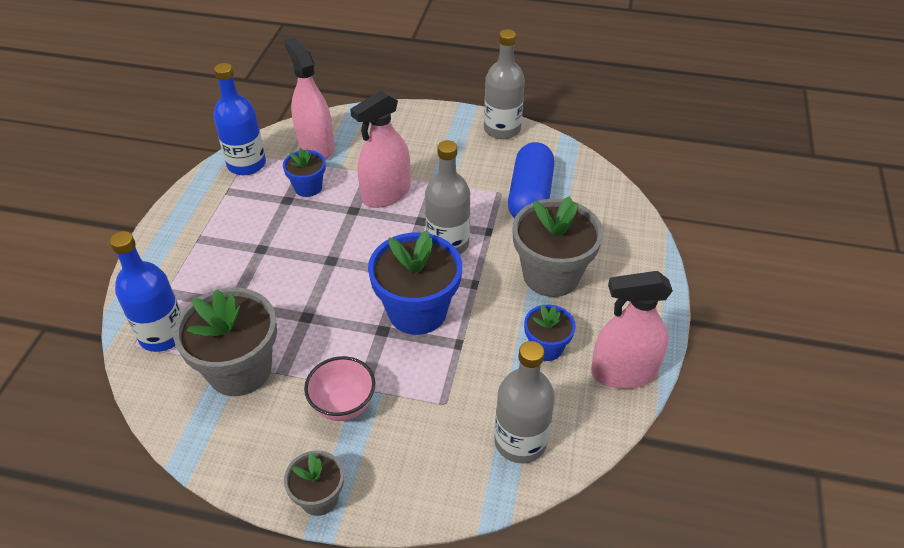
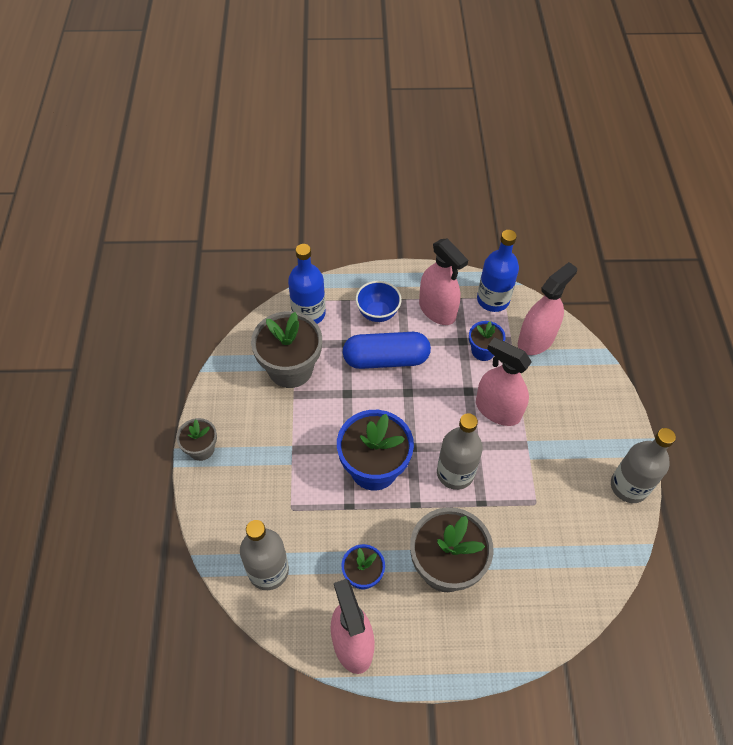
camera: 75 degrees right, 10 degrees up
(205, 265) = (377, 313): none -> blue bowl
(233, 211) = (437, 310): none -> pink spray bottle
(343, 405) = (275, 442): pink bowl -> none
(530, 196) = (541, 530): blue capsule -> blue capsule (386, 359)

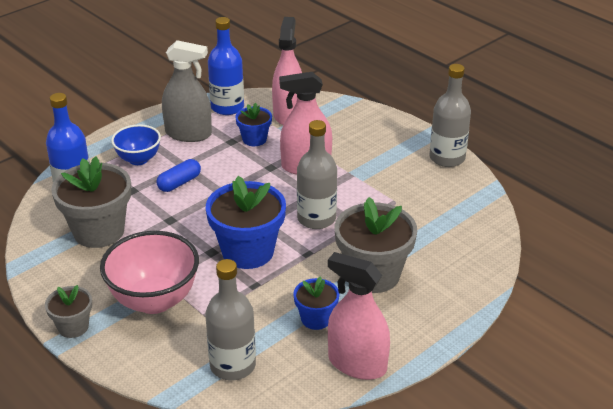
camera: 40 degrees left, 20 degrees down
(270, 465) = (154, 300): none -> pink bowl
(386, 359) = (179, 183): blue capsule -> blue capsule, size x0.55
(437, 310) = (188, 134): pink spray bottle -> grey spray bottle

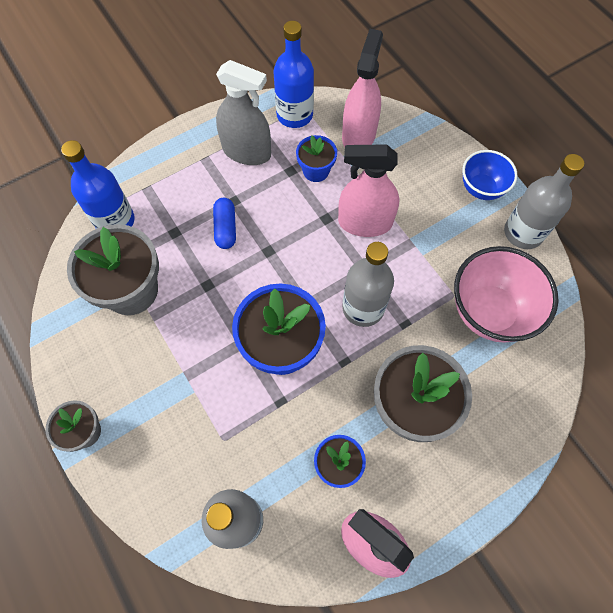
camera: 10 degrees right, 30 degrees up
(138, 159) = (188, 184): blue bowl -> blue bowl (481, 188)
(154, 300) = (173, 406): pink bowl -> pink bowl (489, 312)
(179, 183) = (225, 228): blue capsule -> blue capsule turned 60 degrees counterclockwise

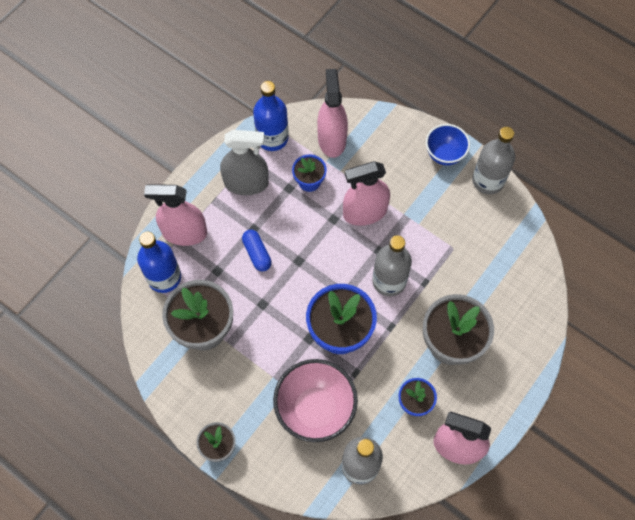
camera: 20 degrees left, 0 degrees up
(158, 182) = (184, 233): none -> pink spray bottle
(489, 312) = (483, 252): pink bowl -> pink bowl (315, 409)

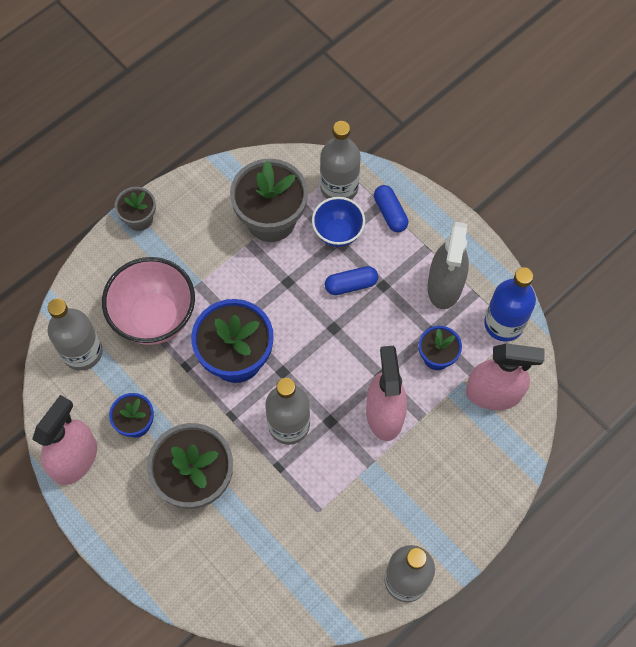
camera: 100 degrees right, 0 degrees up
(164, 277) = (339, 187): blue bottle -> grey bottle
(184, 233) = (390, 213): pink spray bottle -> blue capsule
(444, 154) = (453, 531): blue bowl -> blue bowl (338, 233)

